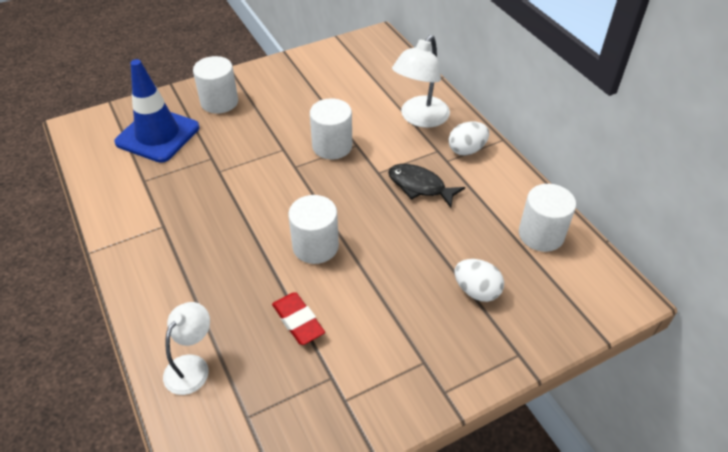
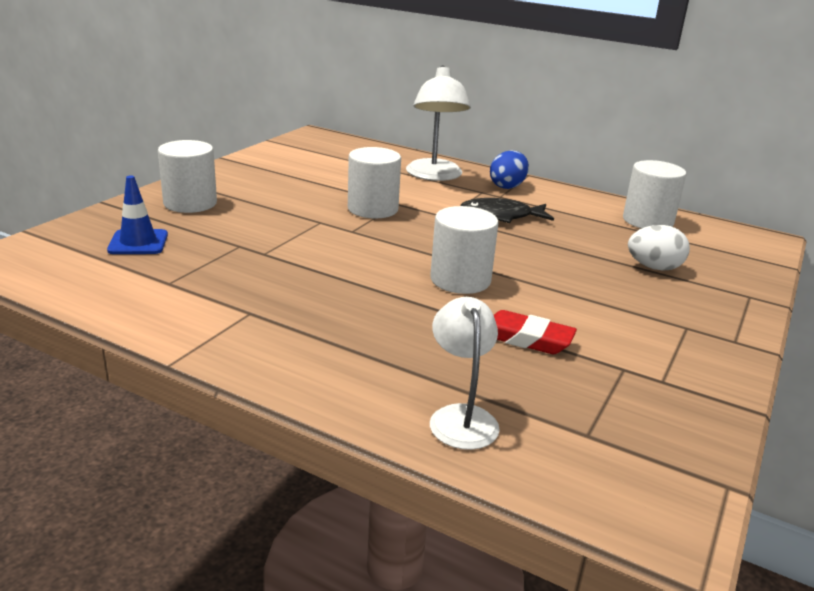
camera: 35 degrees left, 20 degrees down
(158, 135) = (138, 242): blue traffic cone -> blue traffic cone, size x0.54
(466, 150) = (507, 186): white egg -> blue egg

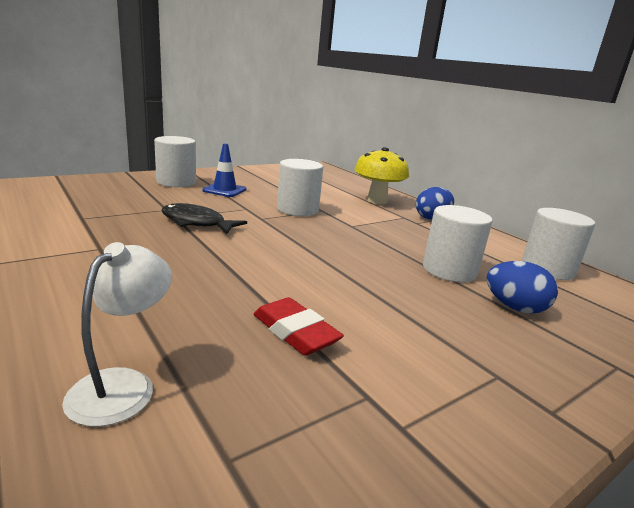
camera: 25 degrees right, 5 degrees down
(138, 242) = (106, 194): blue traffic cone -> blue traffic cone (224, 190)
(434, 176) = (377, 201): white lamp -> yellow mushroom
(460, 280) = (300, 269): white cylinder -> white cylinder (449, 270)
(500, 216) = (399, 235): black fish -> black fish (196, 223)
(654, 267) = (514, 308): white egg -> blue egg

